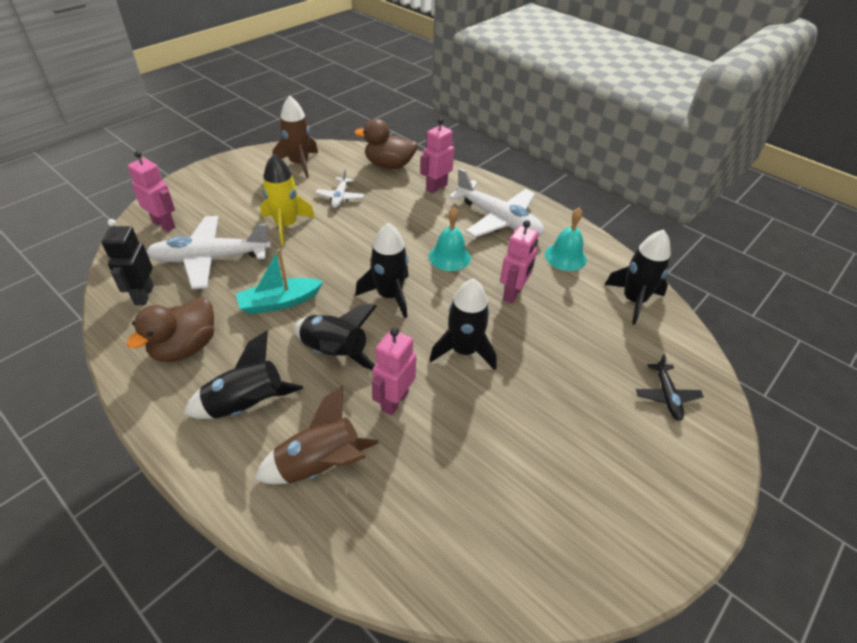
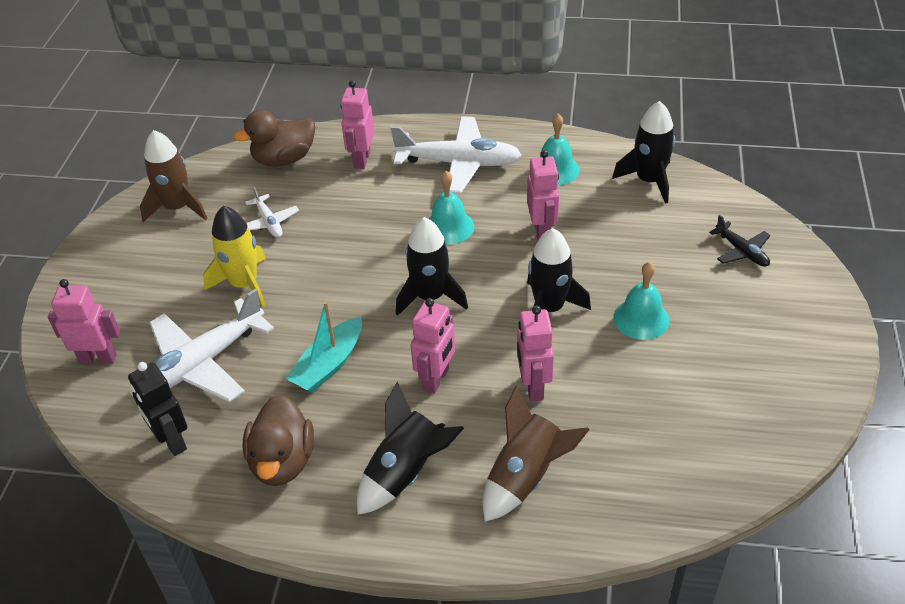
camera: 30 degrees left, 0 degrees up
(334, 353) = (436, 379): black rocket -> pink robot
(528, 400) = (641, 318): none -> turquoise bell

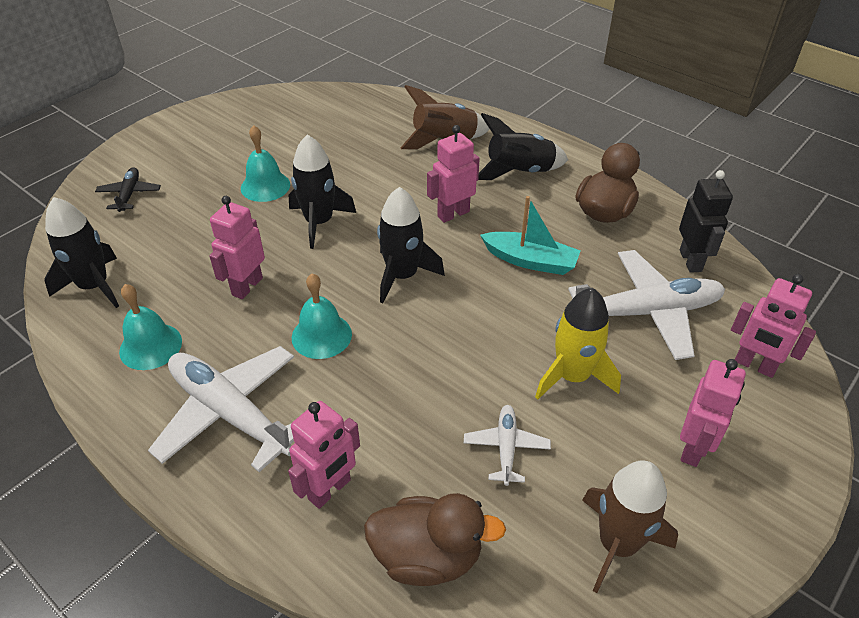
camera: 150 degrees left, 0 degrees up
(329, 364) = (530, 261): turquoise boat -> turquoise boat turned 45 degrees clockwise
(533, 387) = (389, 180): pink robot -> pink robot (693, 448)

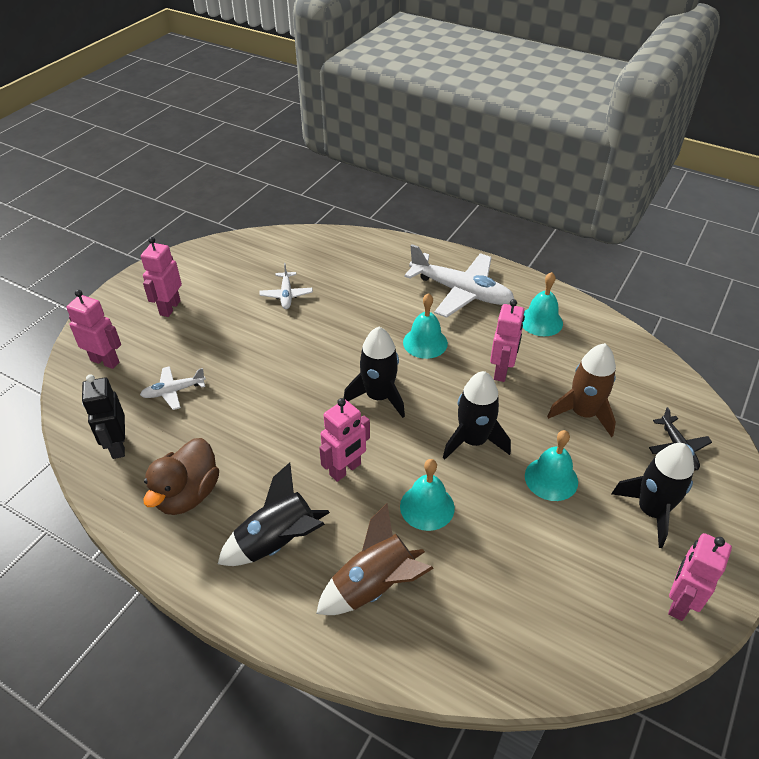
camera: 170 degrees right, 0 degrees up
(94, 286) = (620, 356): black rocket -> black rocket (651, 511)
(330, 490) = (384, 266): pink robot -> pink robot (679, 602)
(386, 180) = (427, 507): none -> turquoise bell
(427, 556) = (325, 248): brown duck -> none
(530, 261) = (267, 426): turquoise boat -> none
(572, 376) = (240, 338): yellow rocket -> none
(617, 544) = (226, 263): brown rocket -> brown rocket (583, 413)
(647, 312) = (173, 391): white plane -> white plane, size x0.50

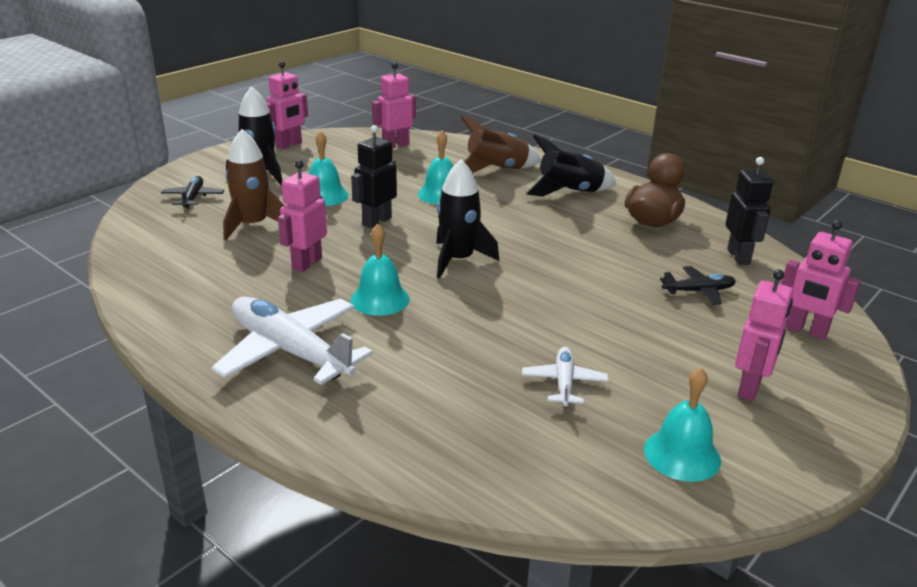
camera: 170 degrees left, 15 degrees down
(173, 391) = (698, 291): white plane -> black plane
(345, 469) = (506, 219): pink robot -> pink robot (395, 145)
(473, 441) = (376, 221): black rocket -> black robot
(541, 321) = (212, 302): turquoise bell -> turquoise bell (682, 454)

